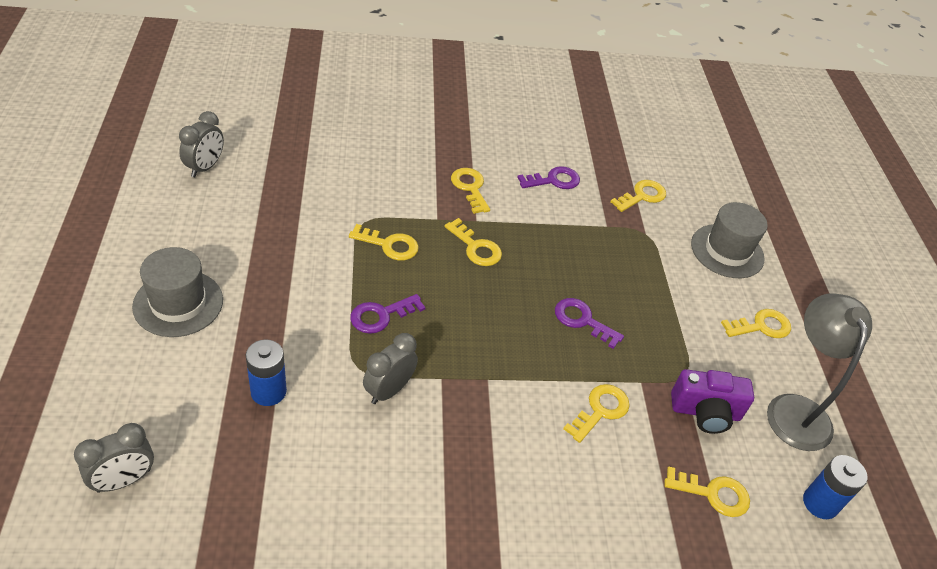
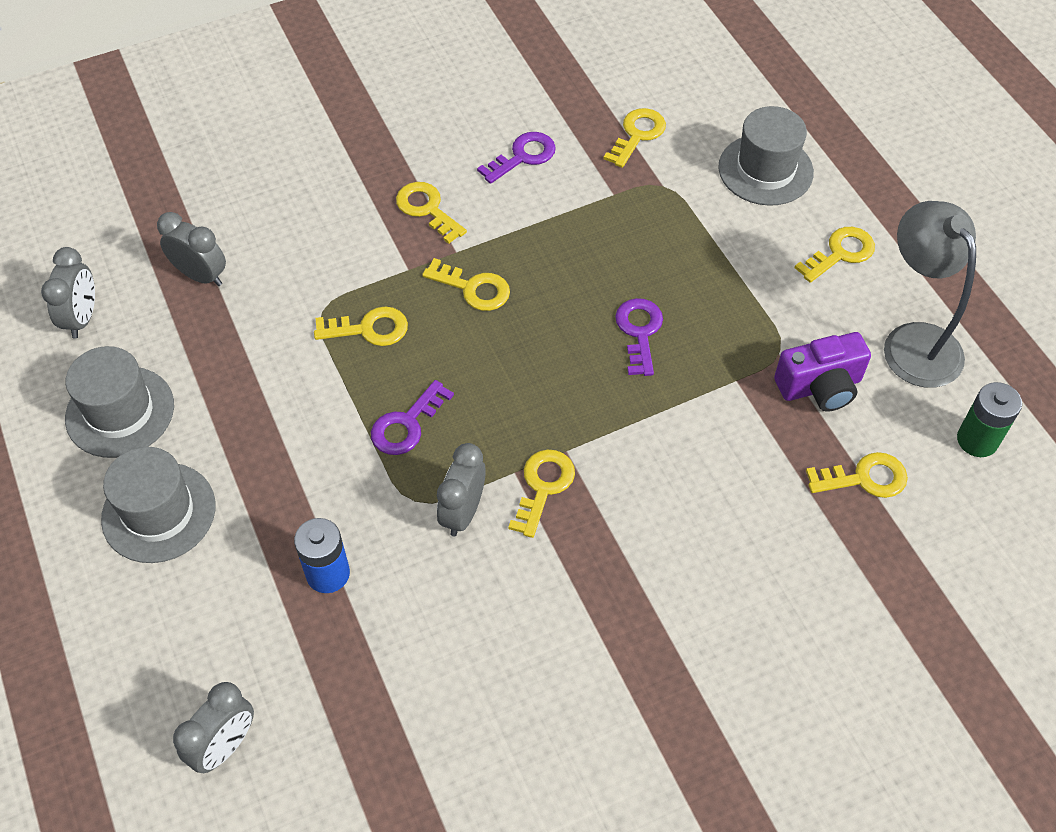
camera: 15 degrees left, 10 degrees up
(193, 231) = (120, 412): none -> grey hat
(296, 171) = (201, 275): none -> grey clock
(582, 320) = (639, 332): purple key -> purple key turned 75 degrees clockwise
(600, 410) = (706, 434): yellow key -> yellow key (543, 486)
(820, 503) = (977, 440): blue battery -> green battery

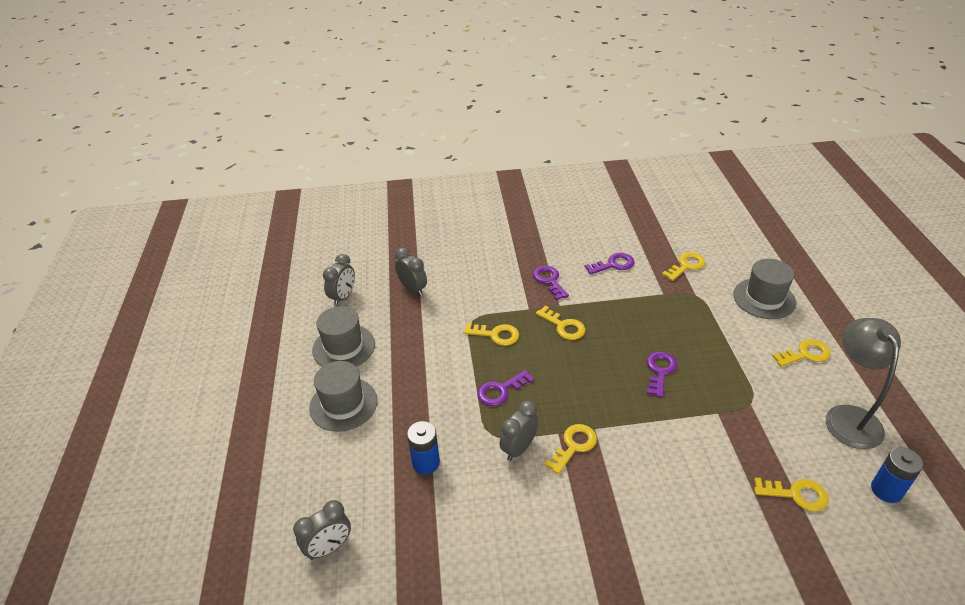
camera: 20 degrees right, 15 degrees down
(427, 209) = (549, 280): yellow key -> purple key
(820, 387) = (775, 430): purple camera -> none
(977, 440) = (886, 490): green battery -> blue battery

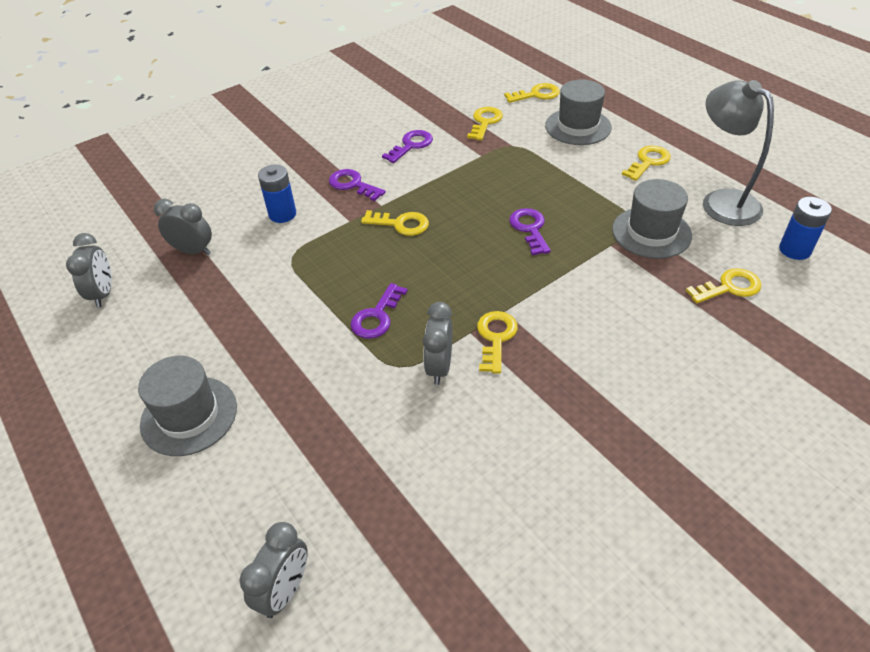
camera: 30 degrees left, 5 degrees up
(344, 347) = (144, 350): grey hat -> grey hat (651, 232)
(426, 463) = (342, 432): blue battery -> blue battery (282, 214)
(496, 335) = (330, 261): yellow key -> yellow key (536, 94)

